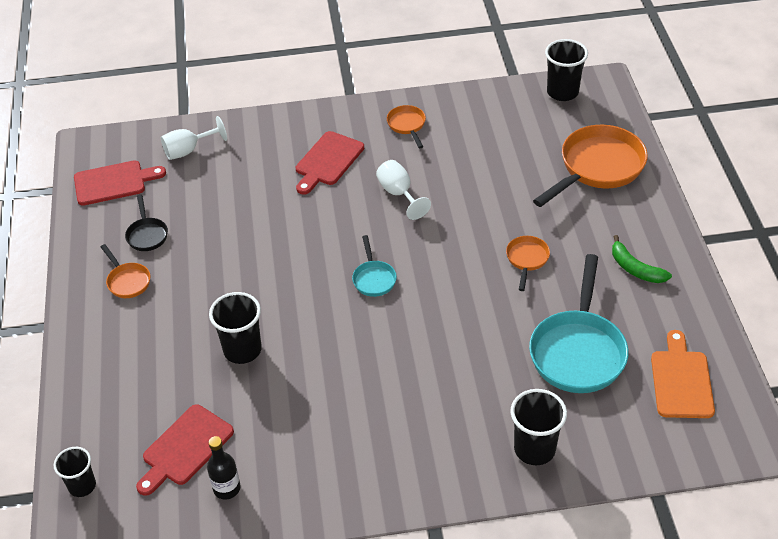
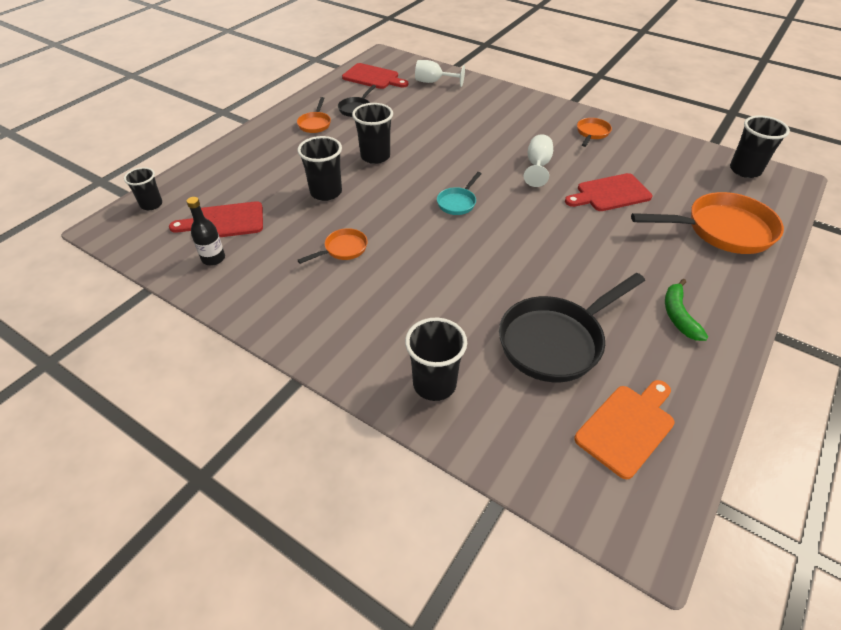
camera: 40 degrees right, 0 degrees up
(240, 279) = (375, 156): none -> black cup
(328, 161) = (511, 126): red cutting board -> red cutting board (610, 193)
(527, 259) = (587, 255): orange pan -> orange pan (343, 249)
(578, 351) = (556, 341): turquoise pan -> black pan

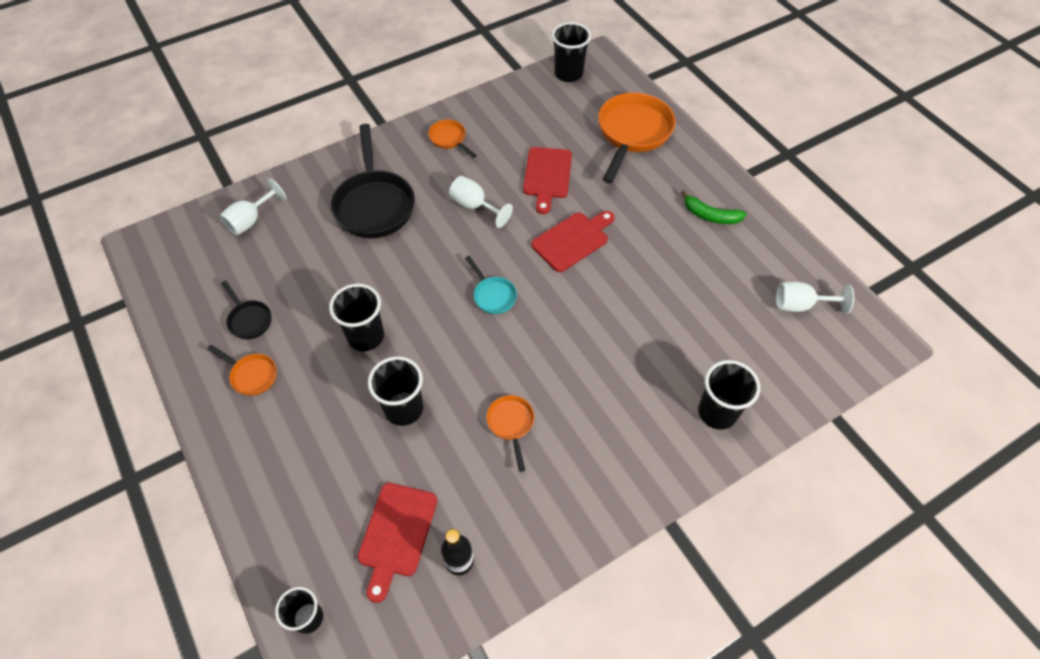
camera: 65 degrees left, 10 degrees up
(373, 77) = (188, 275): red cutting board -> red cutting board (572, 240)
(556, 341) = (704, 306): black pan -> black pan (374, 204)
(627, 427) = (800, 305): orange cutting board -> white goblet

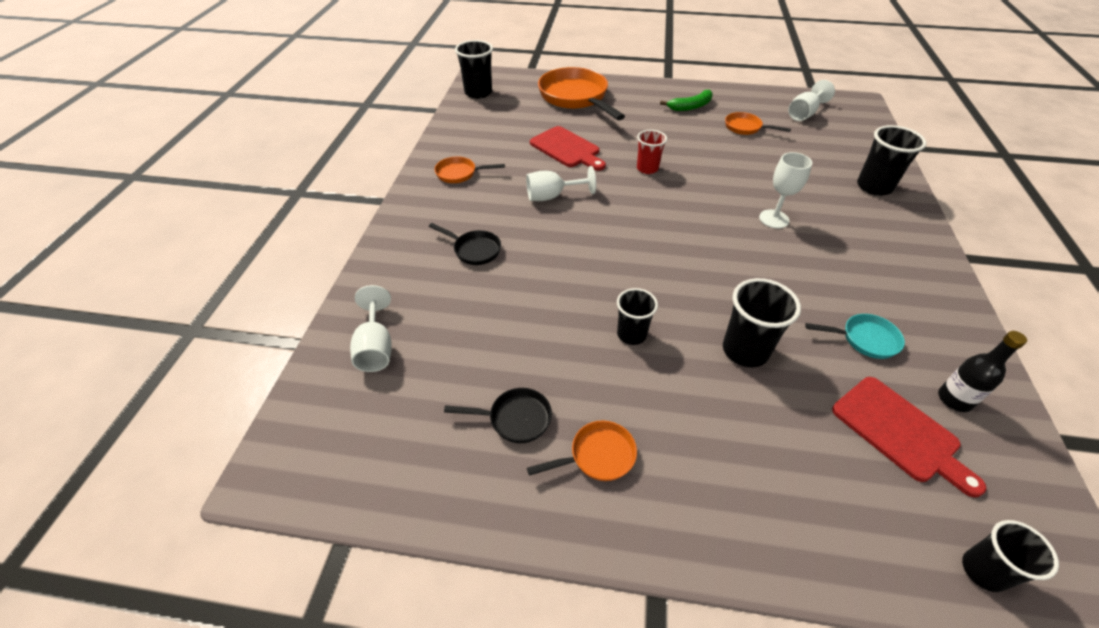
camera: 50 degrees left, 10 degrees down
(366, 337) = (631, 334): black cup -> black cup, size x0.66
(374, 204) = (474, 250): black pan -> black pan, size x0.48
(493, 295) = (662, 233): turquoise pan -> turquoise pan (864, 339)
(511, 424) = (814, 291): orange pan -> orange pan (745, 128)
(572, 240) = (647, 168): red cutting board -> red cup
(585, 358) = (774, 219): none -> white goblet

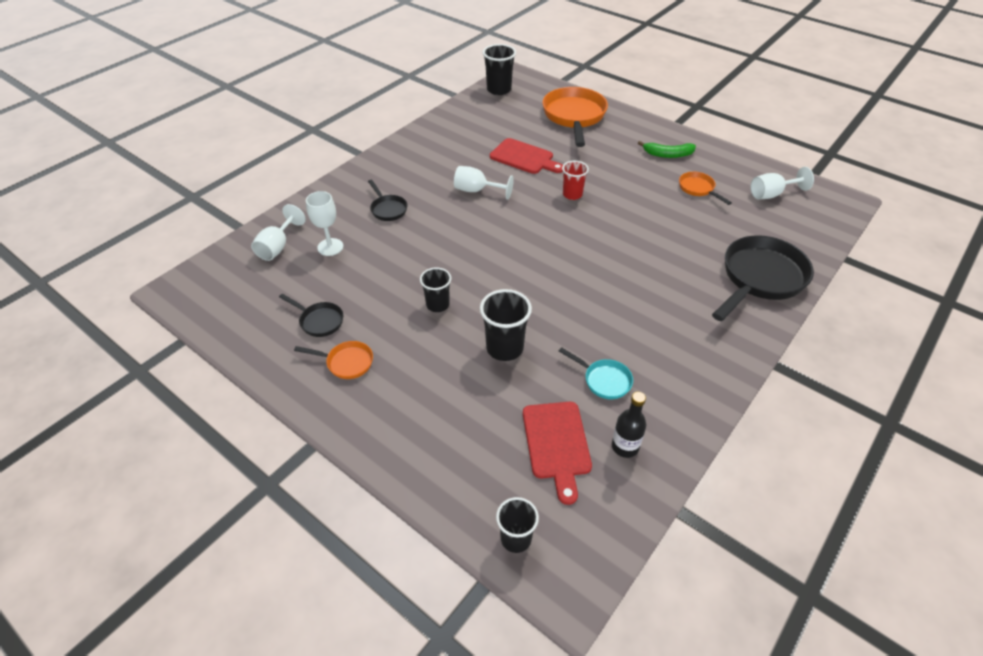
camera: 30 degrees right, 0 degrees up
(459, 173) = (426, 151): orange pan -> none
(567, 149) = (524, 157): red cutting board -> red cutting board turned 45 degrees counterclockwise
(774, 219) = (634, 270): white goblet -> white goblet (330, 247)
(874, 187) = (760, 278): black cup -> black pan

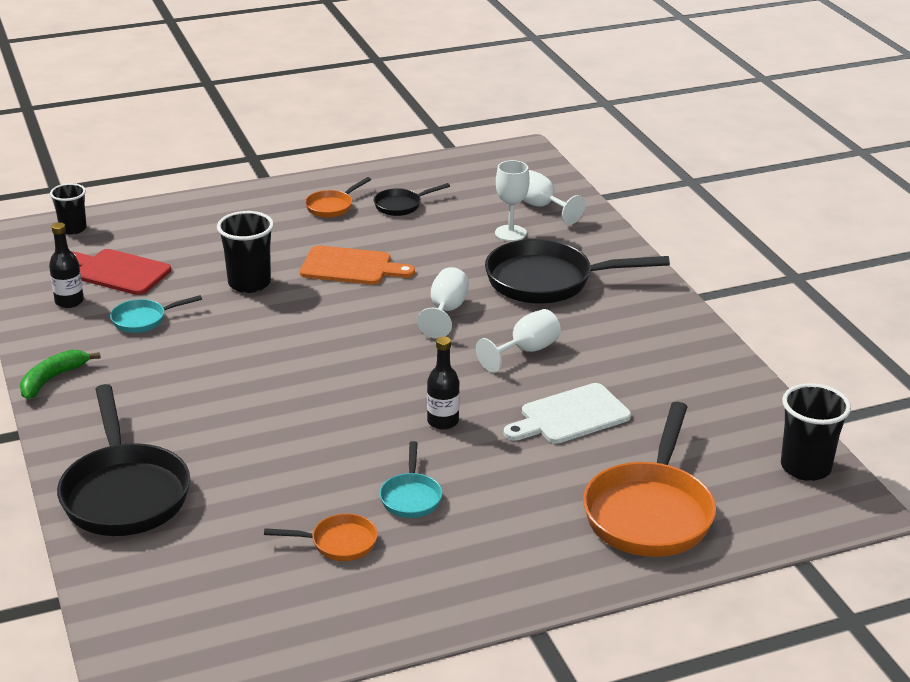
camera: 120 degrees right, 15 degrees down
(388, 209) = (547, 281): black pan -> black pan, size x2.07
(437, 305) = (351, 267): black cup -> orange cutting board
(524, 157) = (570, 416): red cutting board -> white cutting board
(572, 194) = (443, 421): red cup -> black bottle
(574, 117) = (650, 512): orange pan -> orange pan turned 75 degrees clockwise
(641, 181) = (411, 497): none -> turquoise pan
(667, 154) = (451, 560): green banana -> green banana (52, 379)
(771, 194) = (247, 613): white goblet -> white goblet (446, 311)

